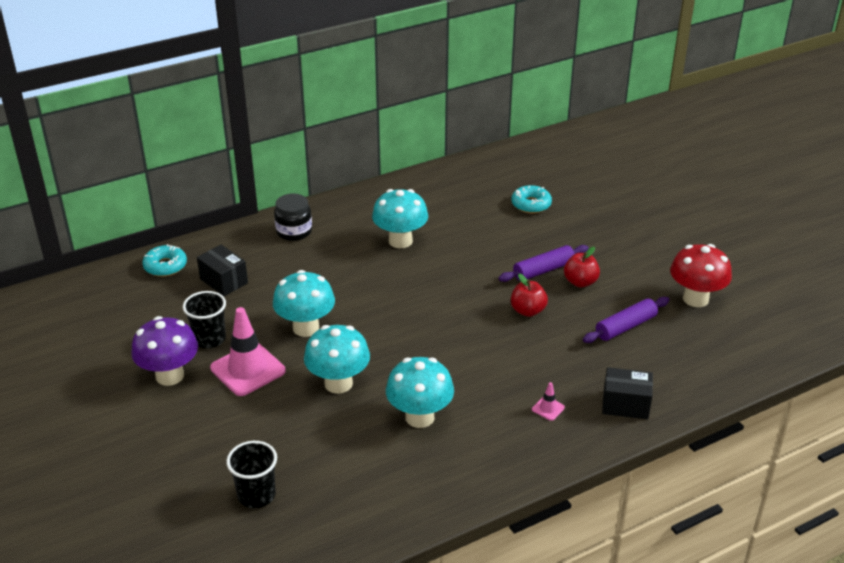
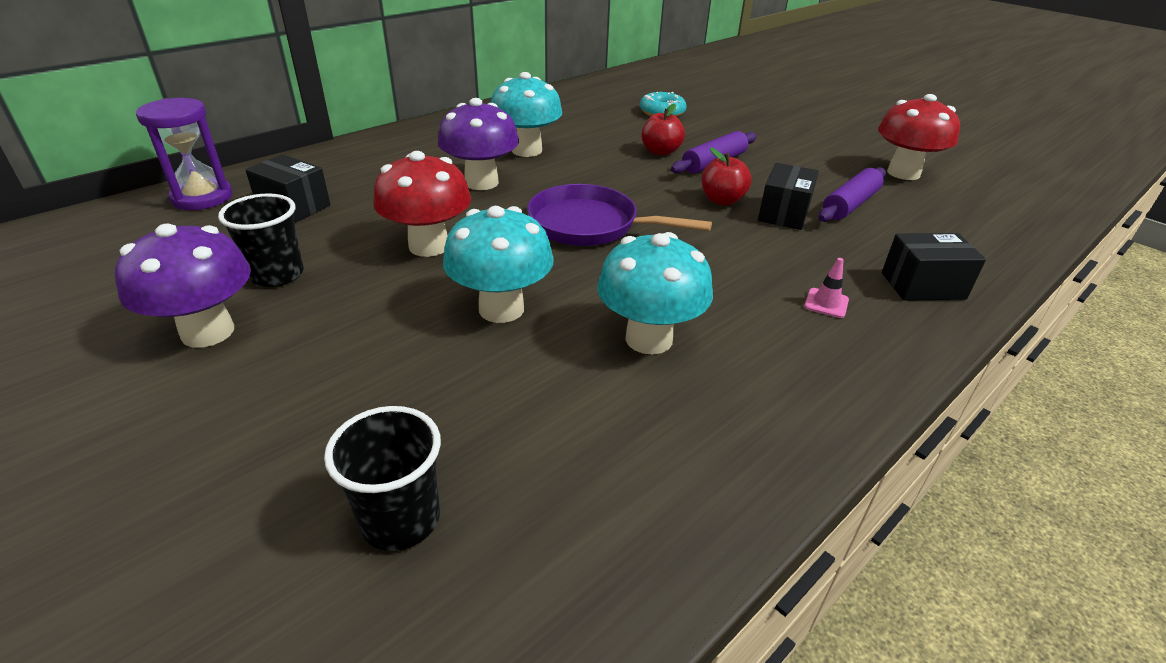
camera: 15 degrees left, 0 degrees up
(165, 266) = (202, 198): turquoise donut -> purple hourglass
(248, 369) = (347, 307): pink traffic cone -> none
(294, 231) = (385, 151): black jar -> none
(306, 328) = (429, 246): turquoise mushroom -> red mushroom
(356, 272) = (481, 182): none -> purple mushroom
(419, 323) = (590, 225): none -> purple pan
(567, 329) = (783, 213): none -> black box
(580, 282) = (764, 169): red apple -> red apple (660, 152)

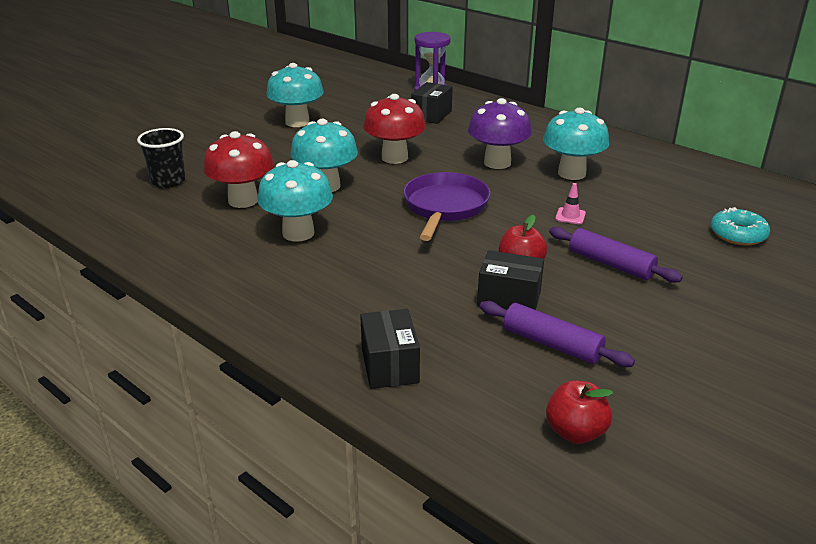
camera: 85 degrees right, 5 degrees down
(208, 332) = (297, 122): purple mushroom -> turquoise mushroom
(277, 275) = (351, 126): black cup -> none
(660, 152) = (617, 234): red apple -> red apple (575, 432)
(826, 303) = (351, 307): pink traffic cone -> pink traffic cone (570, 216)
(903, 173) = (677, 403): red mushroom -> red mushroom (243, 200)

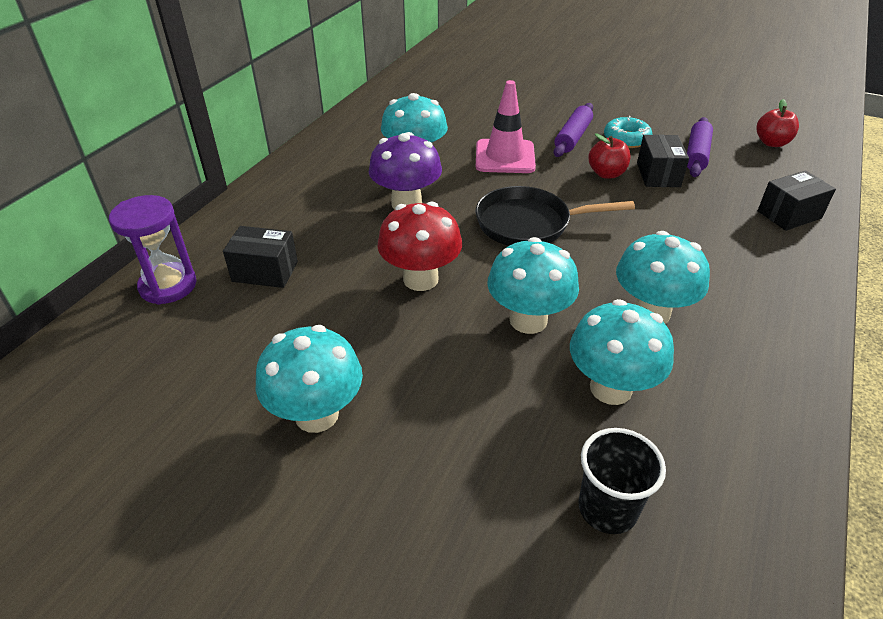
camera: 105 degrees left, 10 degrees up
(243, 200) = (611, 388): red mushroom -> turquoise mushroom
(444, 207) = (529, 224): purple pan -> black pan
(570, 216) = (505, 157): pink traffic cone -> pink traffic cone, size x2.35
(738, 234) = (492, 93): turquoise donut -> turquoise donut (626, 139)

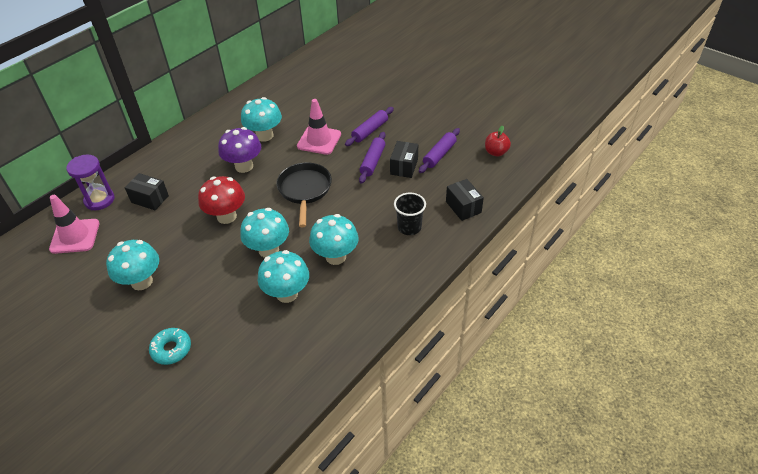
camera: 15 degrees right, 5 degrees up
(141, 354) = (75, 236): none -> pink traffic cone
(529, 224) = (305, 190): black pan -> black pan turned 75 degrees clockwise
(606, 174) = (372, 161): red apple -> purple rolling pin
(607, 509) = (248, 349): black cup -> black cup (409, 227)
(626, 139) = (403, 137): turquoise donut -> turquoise donut (171, 349)
(789, 214) = (463, 207): black box -> black box turned 75 degrees clockwise

